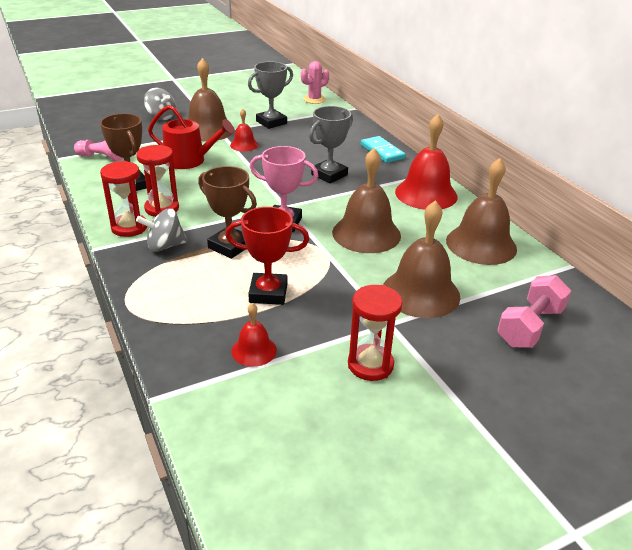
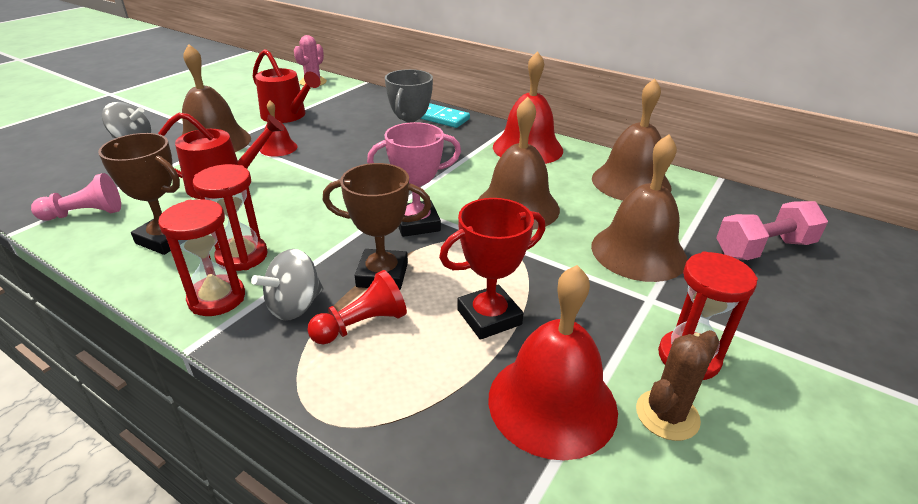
camera: 30 degrees left, 0 degrees up
(191, 269) = (361, 325): none -> red pawn
(254, 350) = (552, 403): red bell -> red bell, size x1.95
(271, 122) = (287, 116): grey trophy -> red watering can
(315, 385) = (667, 415): none -> brown cactus
(530, 326) = (763, 248): pink dumbbell -> pink dumbbell turned 60 degrees clockwise

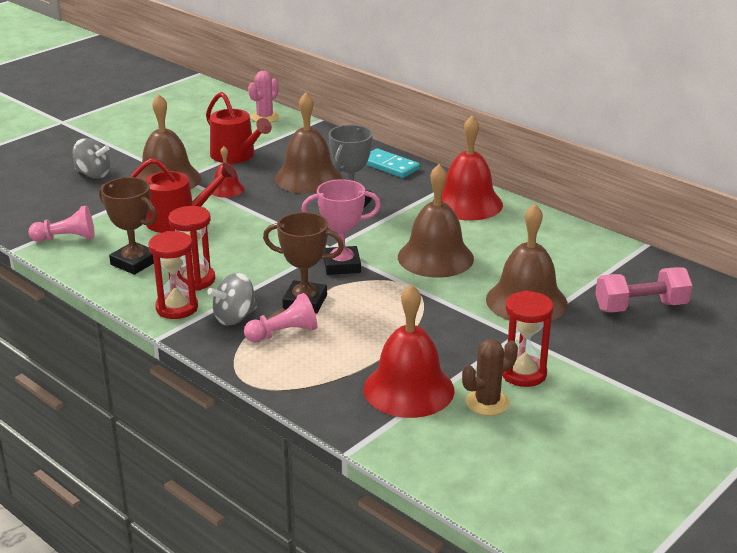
camera: 10 degrees right, 5 degrees down
(361, 325) = (283, 333): red pawn -> pink pawn
(489, 317) = (381, 336): red trophy -> none
(631, 182) = (553, 243): brown bell -> brown bell (308, 178)

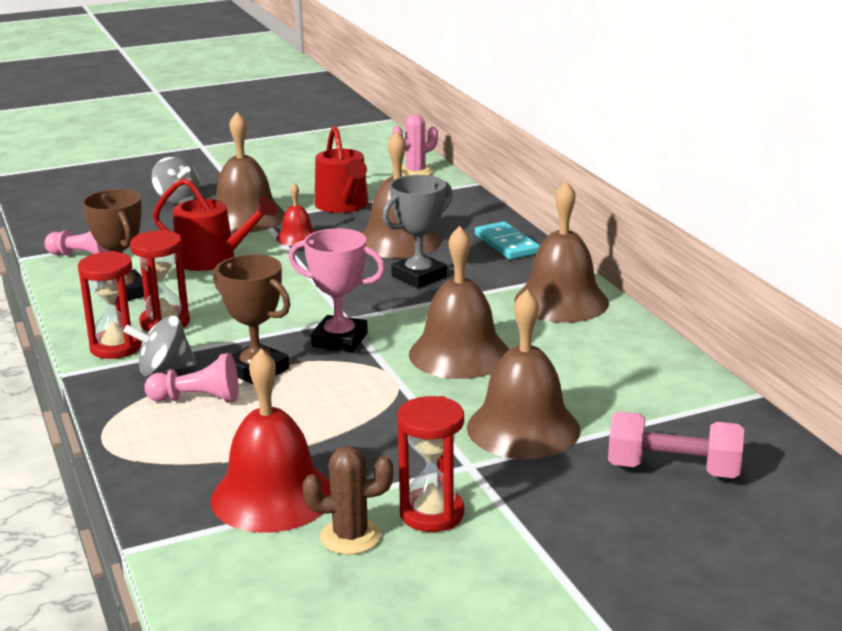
camera: 25 degrees right, 5 degrees down
(467, 203) = (561, 301): red bell -> brown bell

